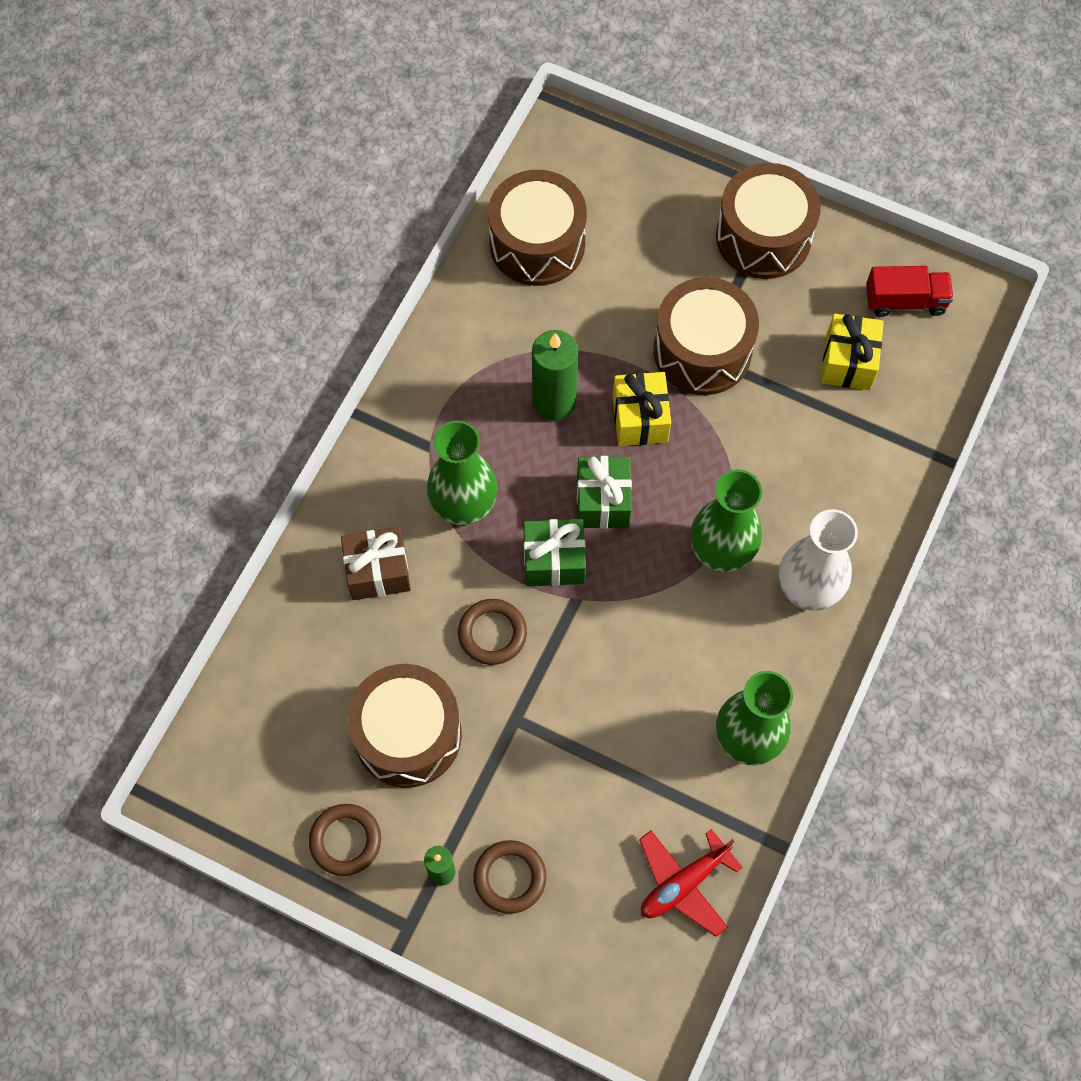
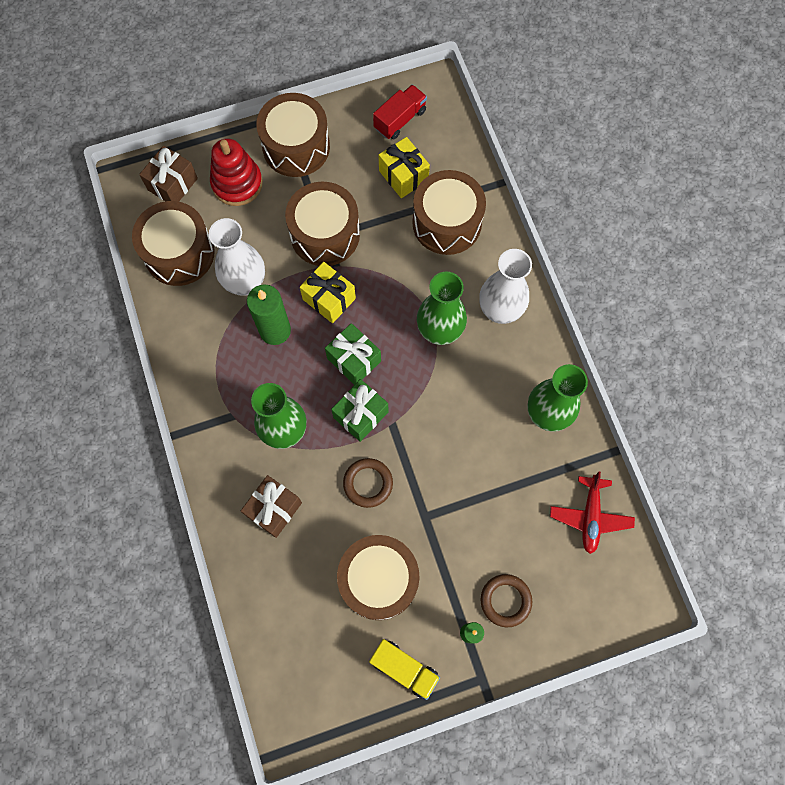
camera: 45 degrees left, 5 degrees up
(345, 840) = (404, 668): brown ring -> yellow truck
(572, 329) = (245, 283): none -> white vase
(599, 169) = (172, 184): none -> brown gift
(664, 223) = (237, 183): none -> red stacking toy
(844, 451) = (447, 223): none -> brown drum

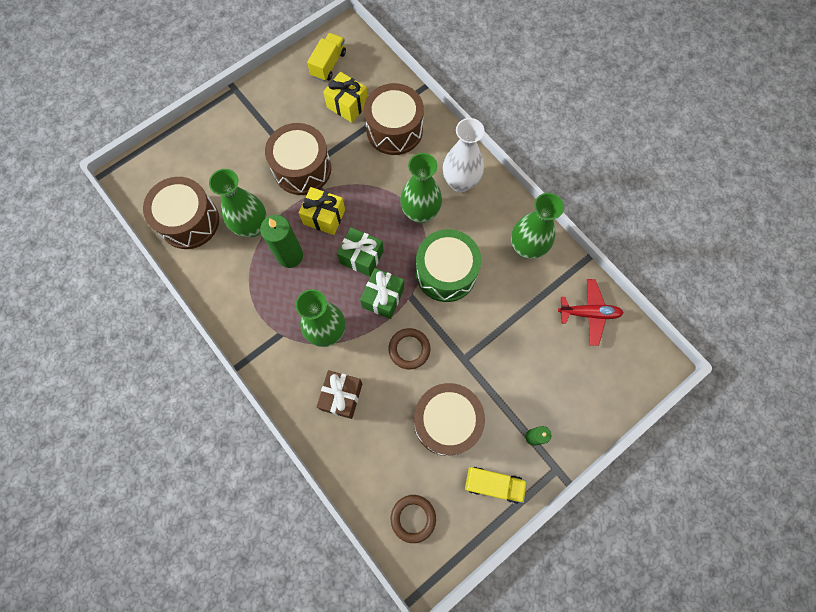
camera: 20 degrees left, 0 degrees up
(172, 184) = (164, 169): brown gift -> none
(237, 183) = (217, 152): red stacking toy -> none
(245, 283) = (252, 227): white vase -> green vase
(296, 147) = (254, 109): brown drum -> none
(400, 119) = (328, 64): red truck -> yellow truck
(442, 410) = (446, 272): none -> green drum
(505, 600) = (551, 401): brown ring -> brown ring (413, 518)
(590, 516) = (589, 313): red plane -> red plane turned 75 degrees counterclockwise

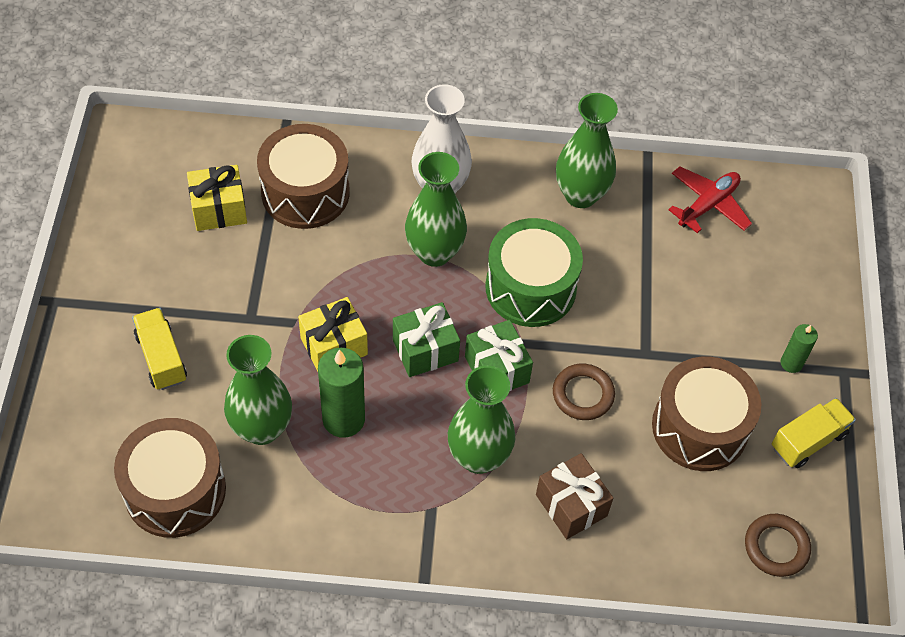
camera: 50 degrees left, 15 degrees down
(302, 169) = (246, 318): brown drum -> none
(328, 64) = (143, 184): yellow truck -> yellow truck (161, 358)

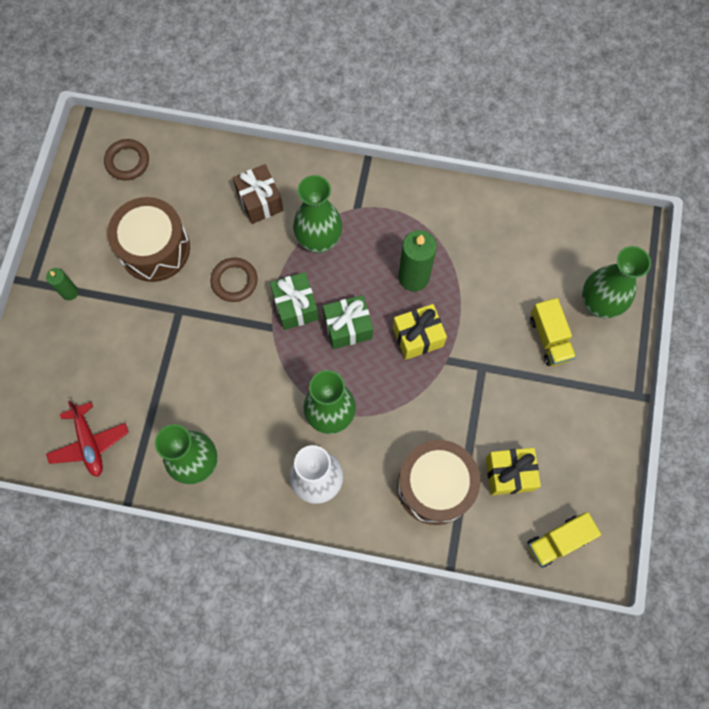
camera: 170 degrees left, 15 degrees up
(175, 490) = (533, 235): brown drum -> none
(262, 428) = (473, 275): green vase -> green vase (598, 304)
(530, 287) = (257, 375): green drum -> none
(708, 205) = (89, 443): red plane -> red plane turned 75 degrees counterclockwise
(808, 441) = (79, 231): yellow truck -> yellow truck (558, 541)

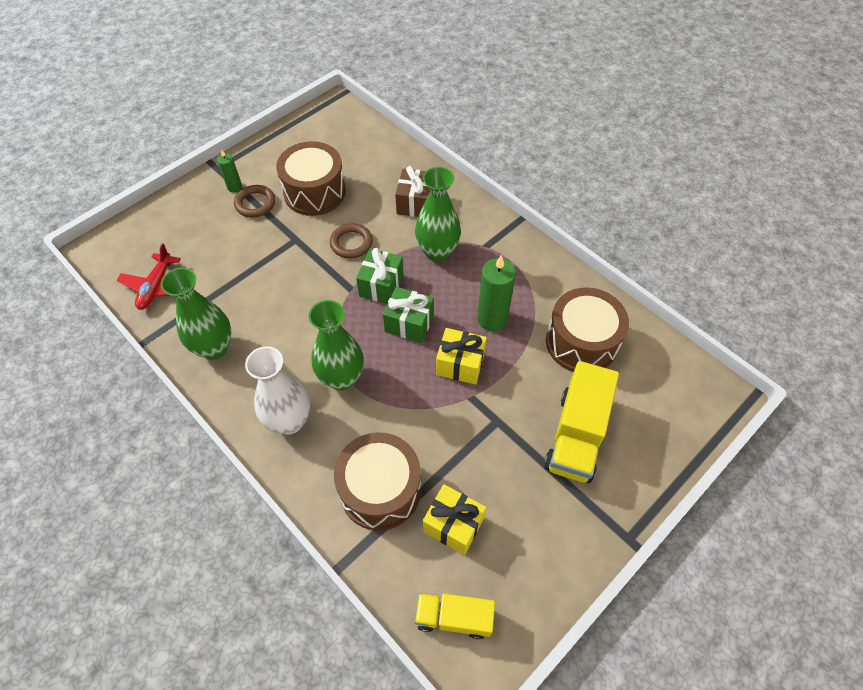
camera: 35 degrees right, 15 degrees down
(127, 161) = (344, 132): brown ring -> brown ring (255, 203)
(500, 252) = (581, 342): none -> brown drum
(549, 338) = (576, 435): yellow truck -> yellow truck, size x1.62
(598, 304) = (644, 436): green vase -> none

